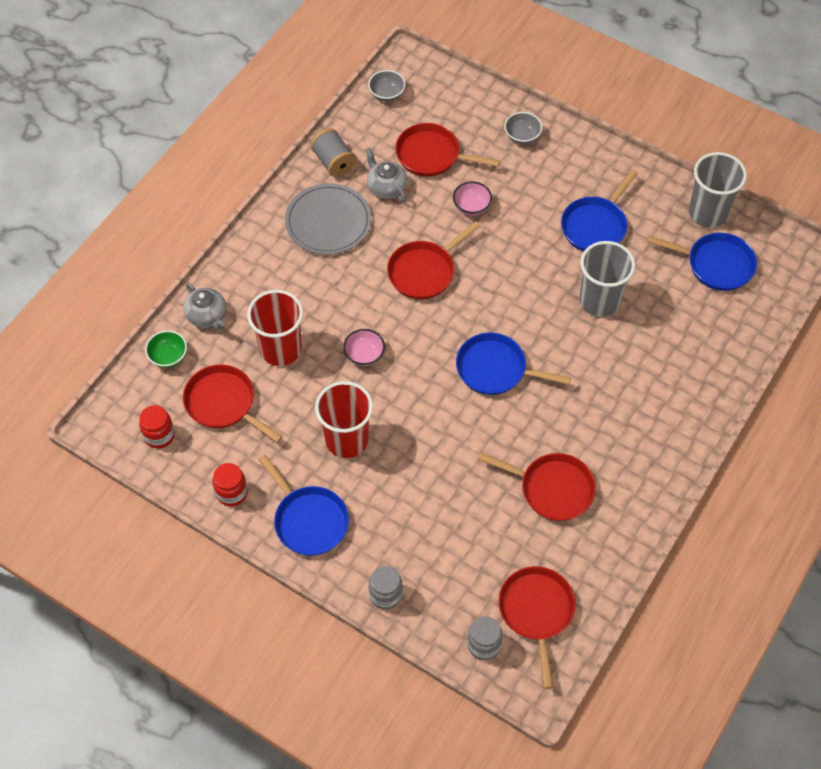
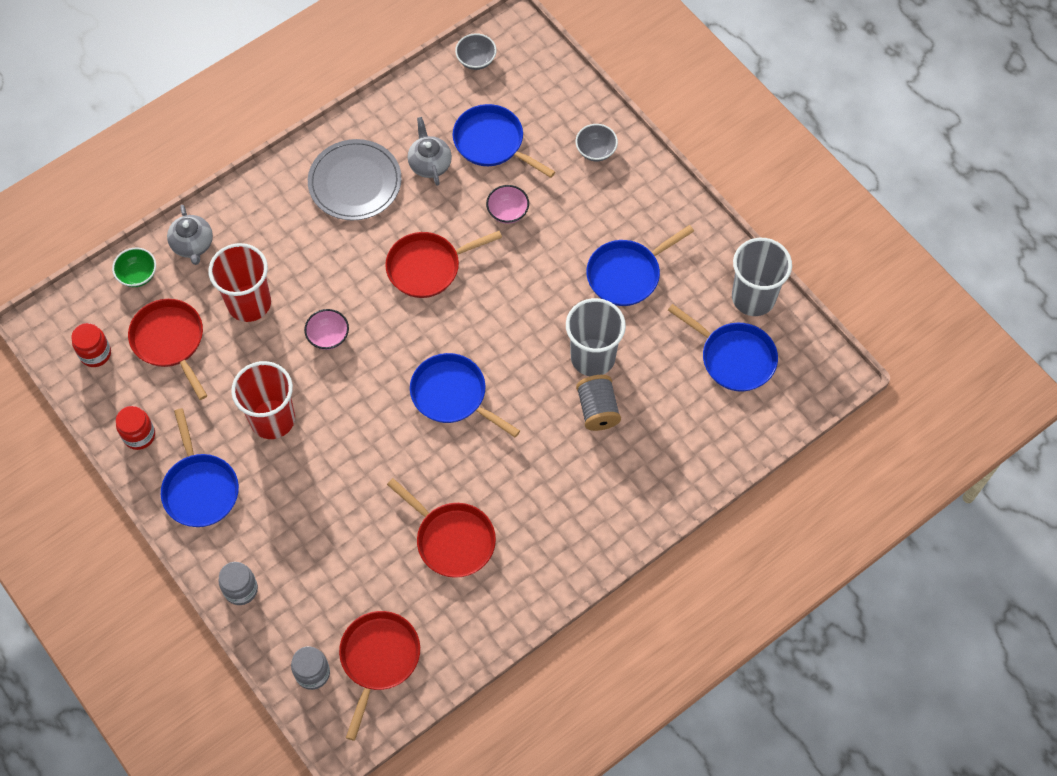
camera: 20 degrees right, 5 degrees up
(334, 162) = (388, 119): grey spool -> grey spool (597, 410)
(432, 155) = (492, 142): red pan -> blue pan

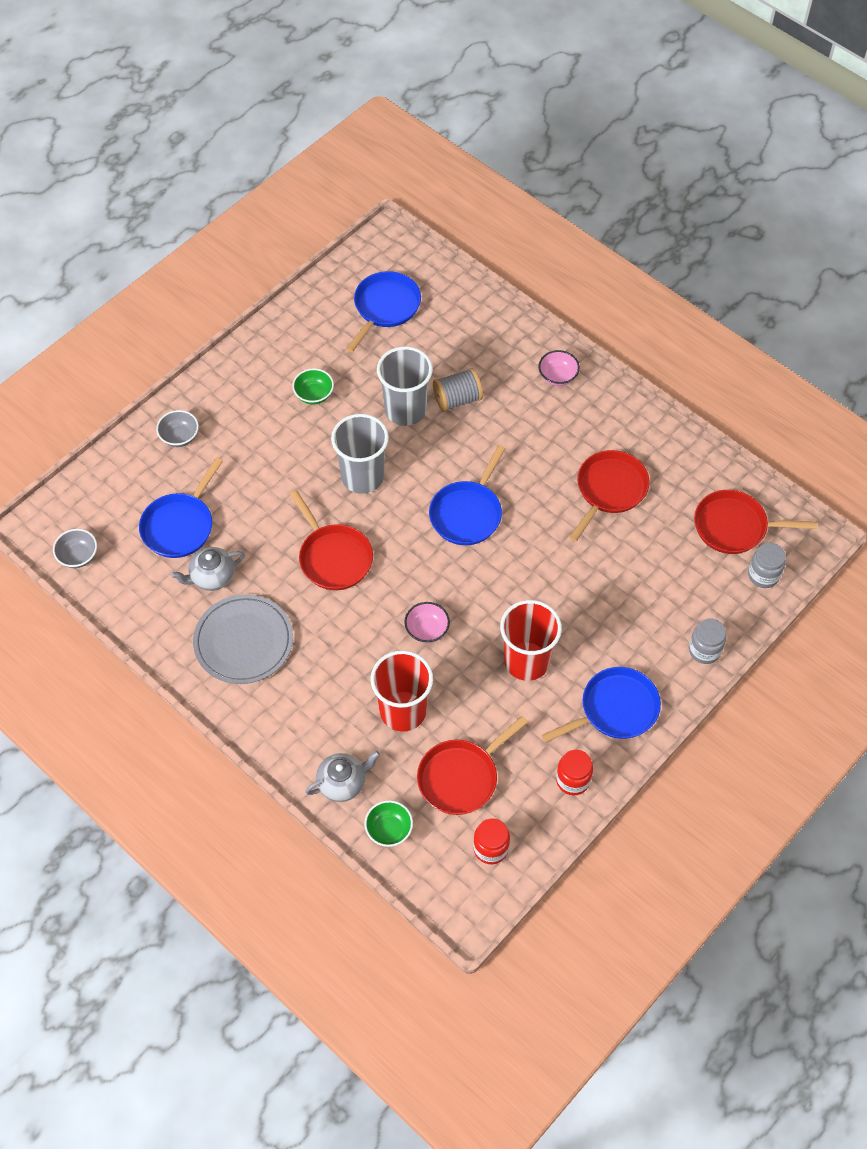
camera: 100 degrees left, 5 degrees down
(507, 212) = (260, 500): pink bowl -> pink bowl (557, 376)
(627, 274) = (314, 395): blue pan -> green bowl
(753, 297) = (322, 300): grey cup -> grey cup (362, 477)

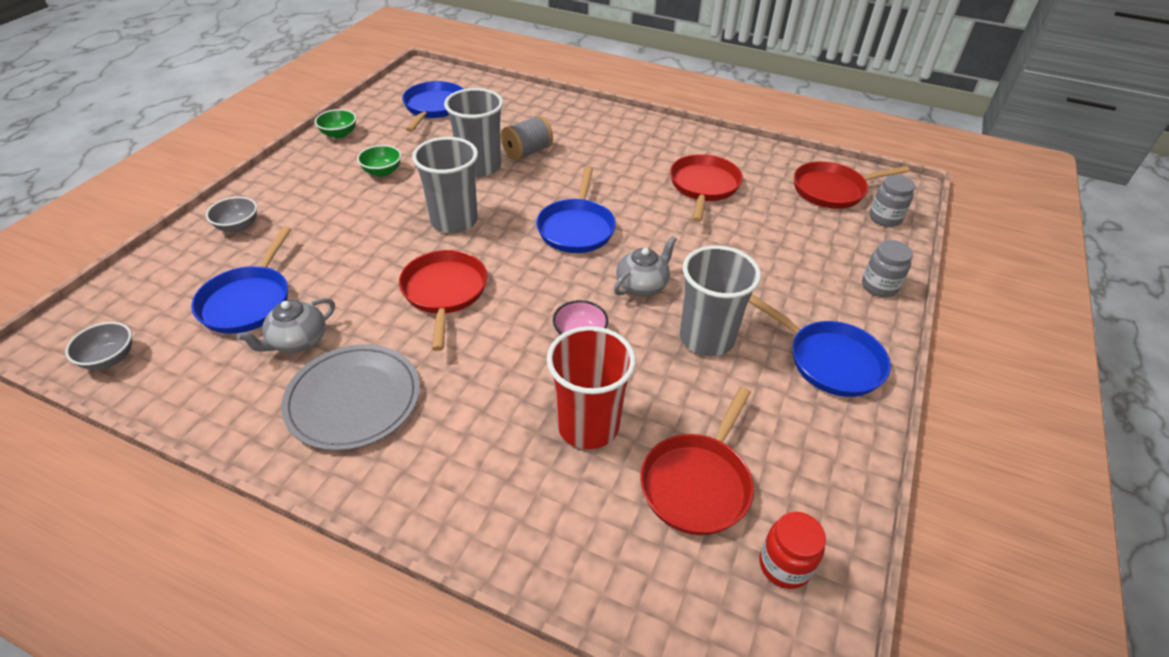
camera: 20 degrees left, 15 degrees down
(333, 557) = (444, 292): red pan -> red pan turned 135 degrees counterclockwise
(342, 783) = (542, 537): grey teapot -> grey teapot (642, 285)
(389, 830) = (633, 584): green bowl -> green bowl (339, 134)
(526, 661) = (706, 338): red cup -> grey cup
(557, 376) = (611, 124): pink bowl -> none
(572, 780) = (833, 447): red jar -> none
(615, 709) = (829, 361): blue pan -> blue pan turned 90 degrees clockwise

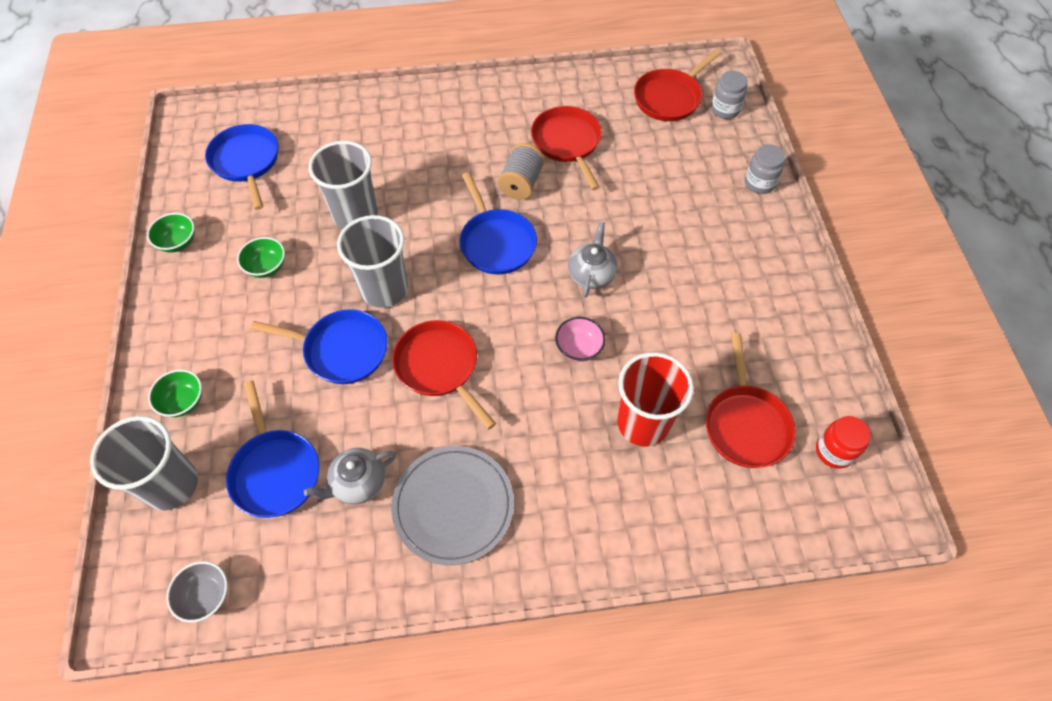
camera: 30 degrees left, 15 degrees up
(238, 226) = (183, 401): grey bowl -> green bowl
(298, 341) = (358, 483): grey teapot -> grey teapot turned 45 degrees clockwise
(527, 152) = (385, 176): grey spool -> grey spool (521, 183)
(706, 338) = (672, 299): grey cup -> grey cup (171, 485)
(829, 361) = (766, 272): blue pan -> blue pan (341, 350)

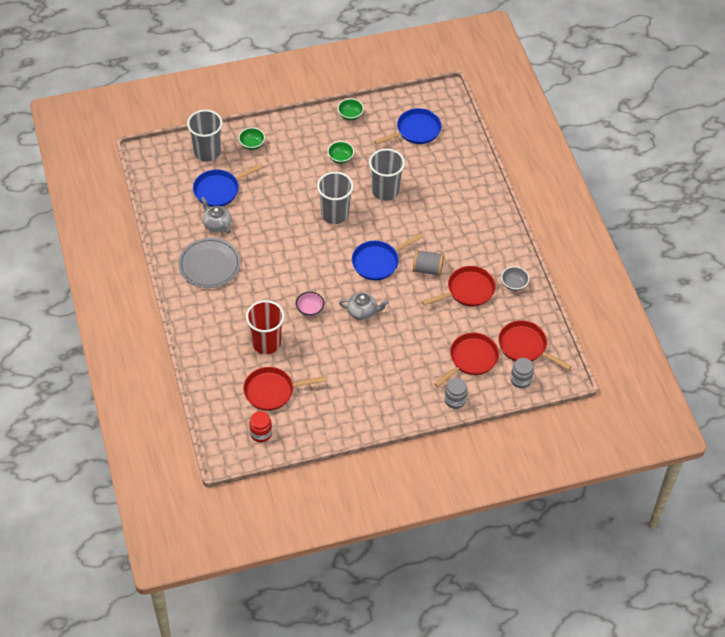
camera: 80 degrees right, 5 degrees down
(206, 596) = (156, 179): grey bowl -> grey bowl (514, 284)
(341, 350) = (292, 202): blue pan -> none
(439, 367) = (288, 247): red pan -> red pan (471, 359)

